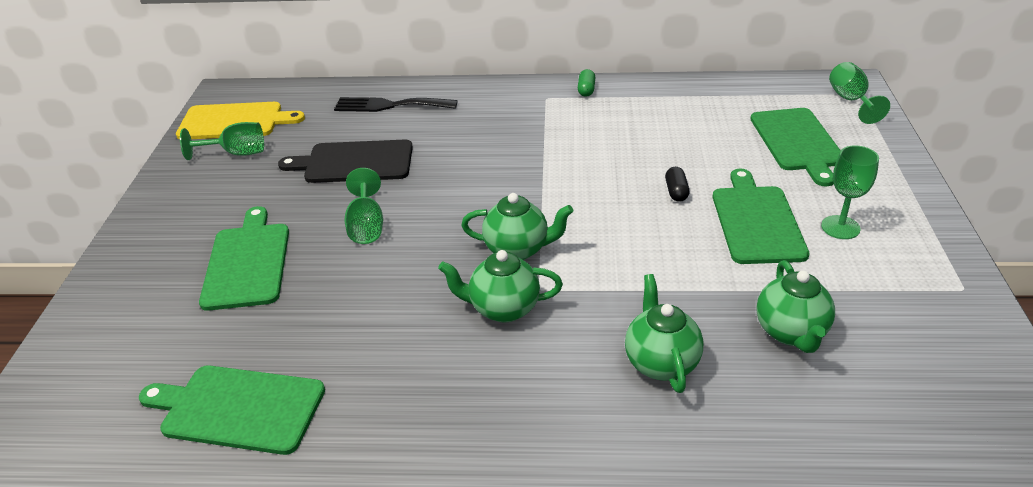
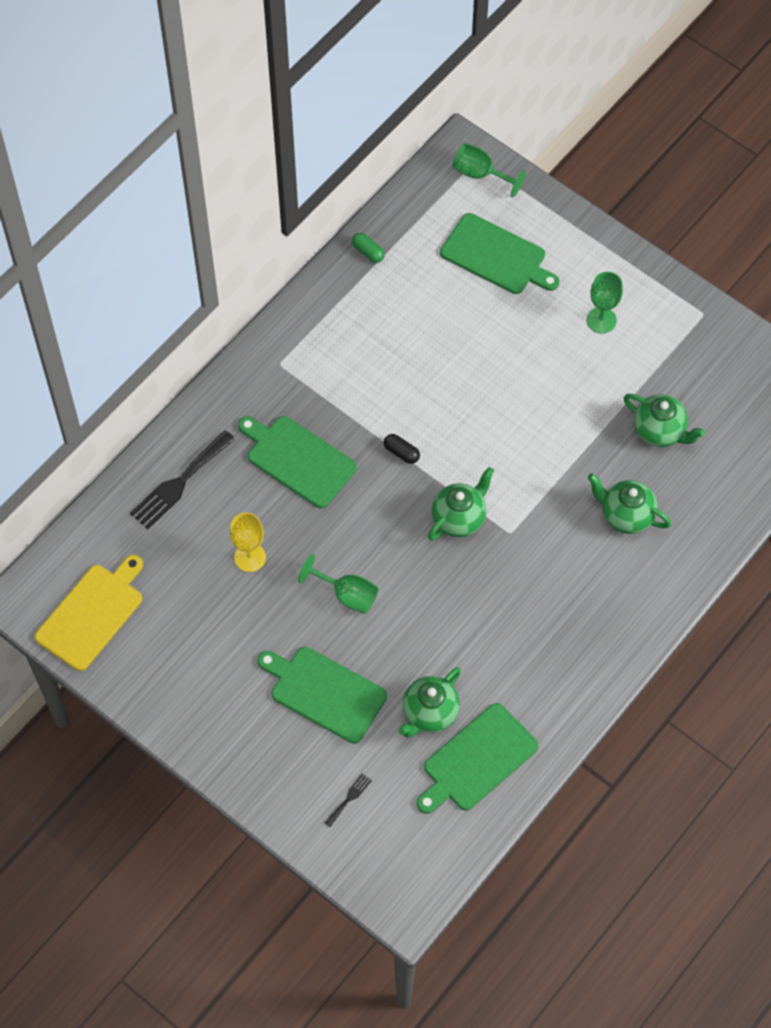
camera: 55 degrees left, 25 degrees up
(130, 336) = (349, 798): none -> black fork
(236, 153) = (152, 636): green goblet -> none
(354, 162) = (250, 557): black cutting board -> yellow goblet
(503, 309) = (510, 565): green teapot -> green teapot (429, 713)
(586, 90) = (294, 327): green capsule -> green capsule (368, 252)
(676, 191) = (482, 378): black capsule -> black capsule (401, 452)
(756, 221) = (554, 360): green cutting board -> green cutting board (298, 459)

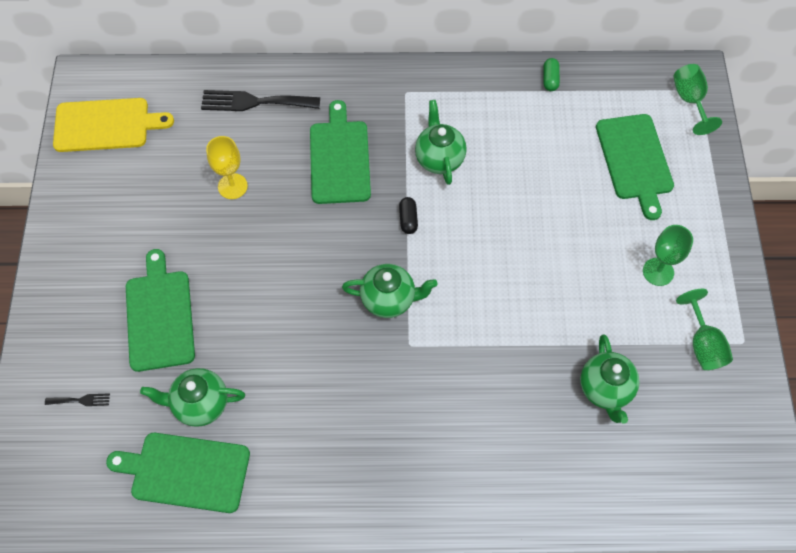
camera: 50 degrees right, 0 degrees up
(347, 594) = (256, 271): green goblet -> green goblet (702, 344)
(626, 515) = (505, 421): green teapot -> green teapot (439, 159)

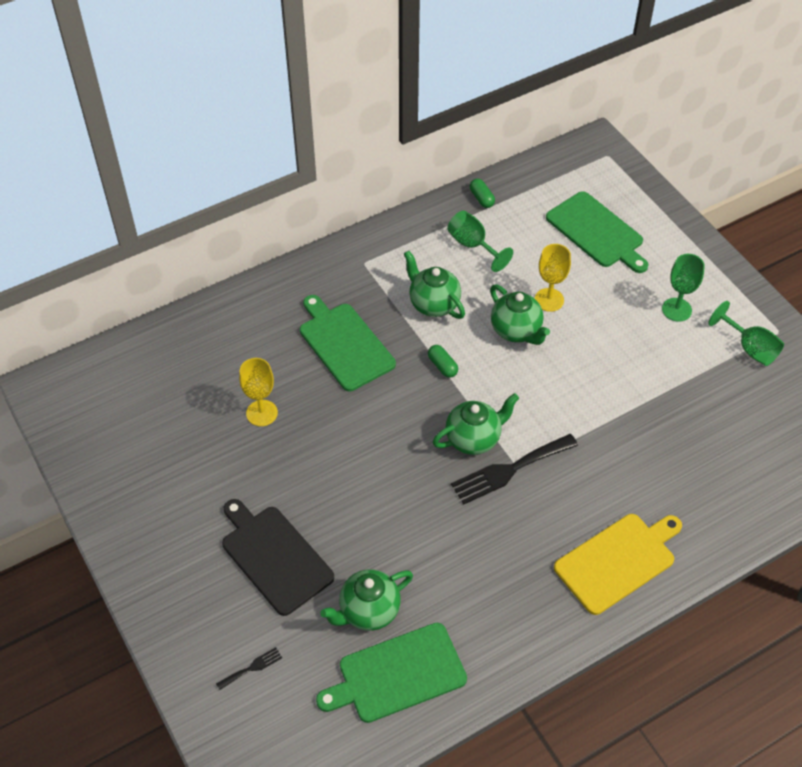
camera: 30 degrees left, 10 degrees down
(106, 125) = (96, 417): yellow cutting board -> yellow cutting board (618, 561)
(159, 316) = (274, 557): green cutting board -> black cutting board
(255, 102) = (230, 332): black fork -> black fork (510, 470)
(408, 219) = (442, 366): black capsule -> green capsule
(545, 204) = (549, 300): none -> yellow goblet
(605, 389) = (701, 420): green teapot -> green teapot (516, 331)
(690, 100) = (607, 166): green goblet -> green goblet (473, 245)

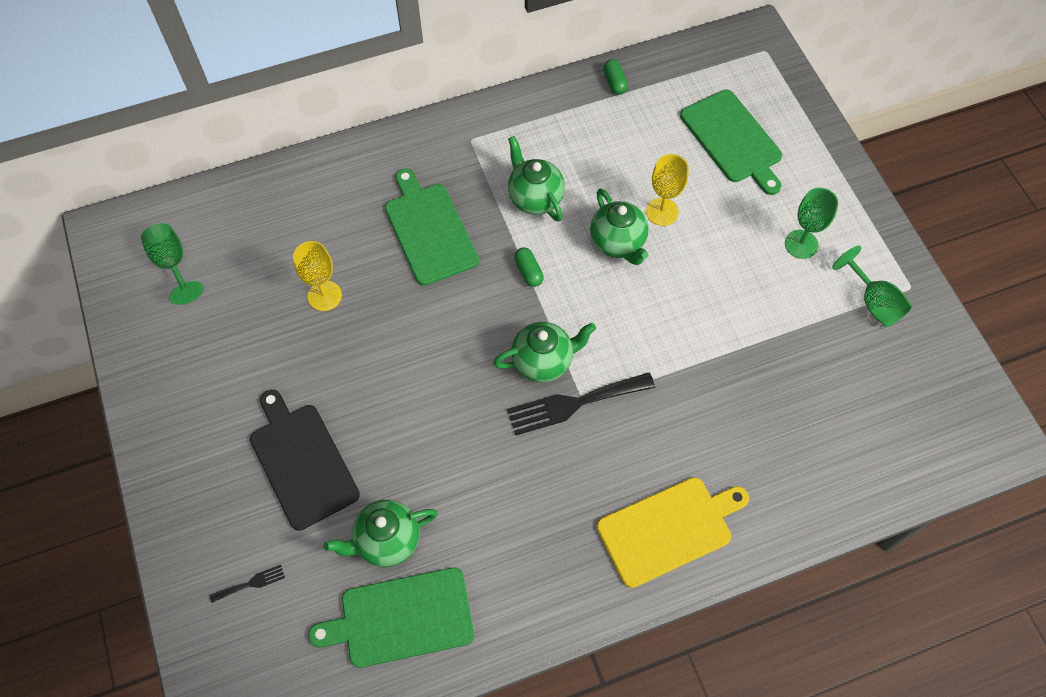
camera: 10 degrees right, 10 degrees up
(473, 245) = (593, 136): green goblet -> green goblet (173, 264)

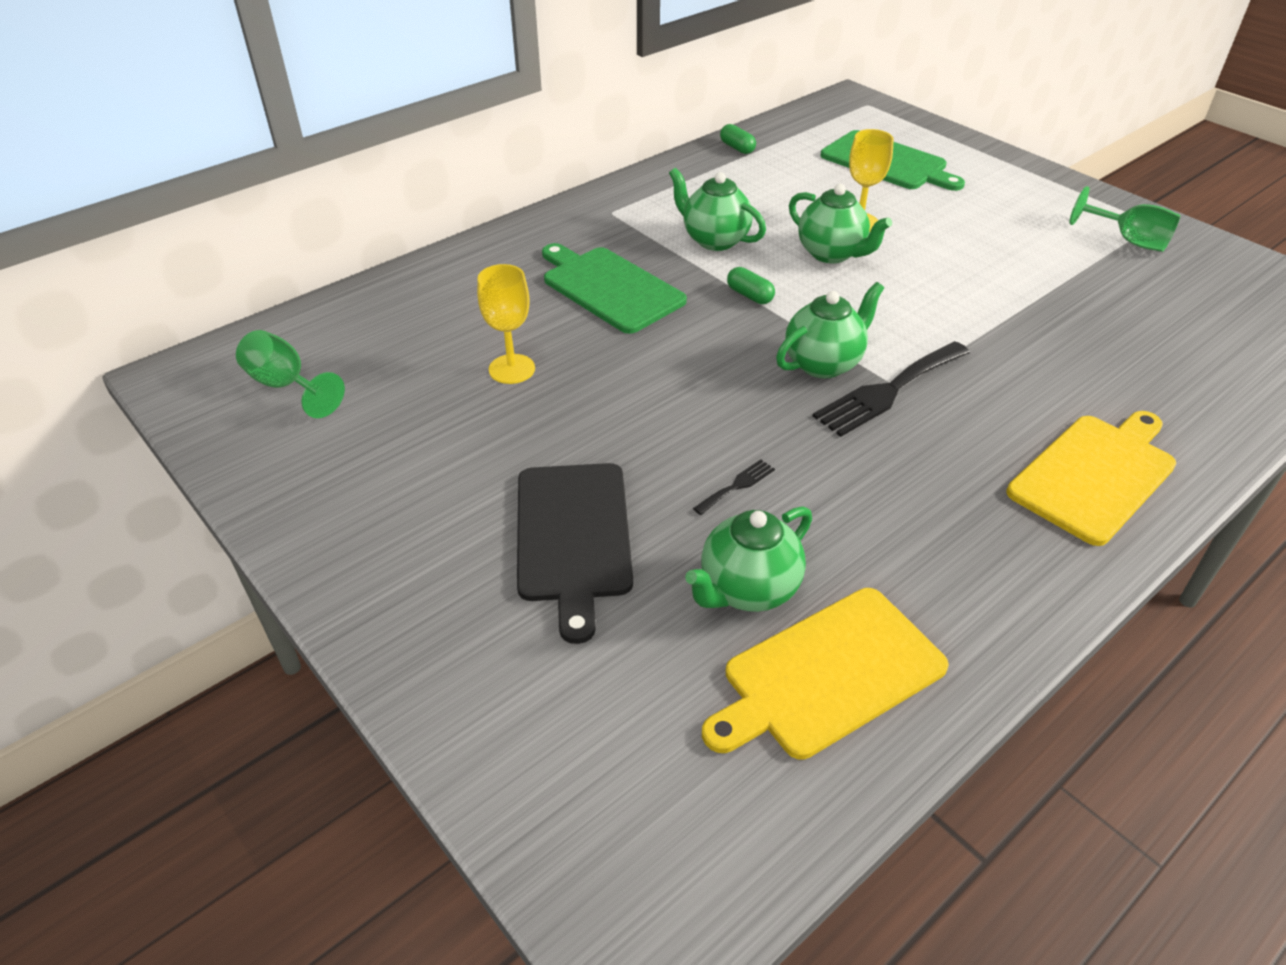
camera: 20 degrees left, 20 degrees down
(251, 583) = (574, 702): black fork -> black fork (737, 486)
(302, 461) = (573, 537): black cutting board -> black cutting board turned 135 degrees counterclockwise
(401, 618) = (828, 674): green cutting board -> yellow cutting board
(801, 244) = (1019, 216): green goblet -> none

